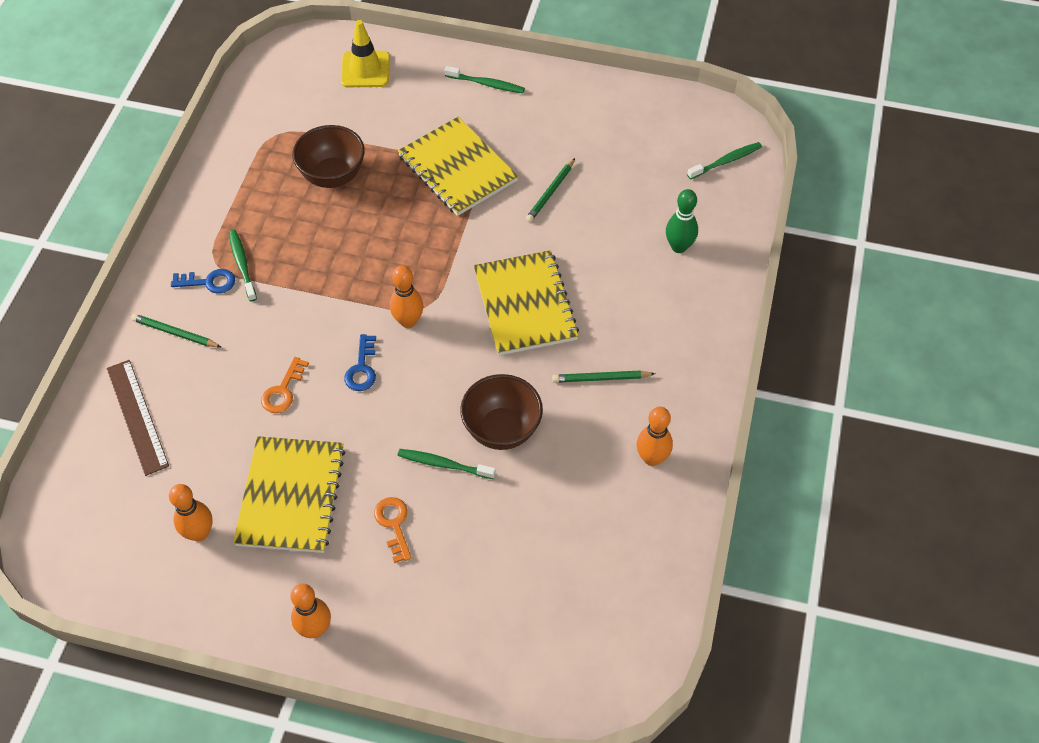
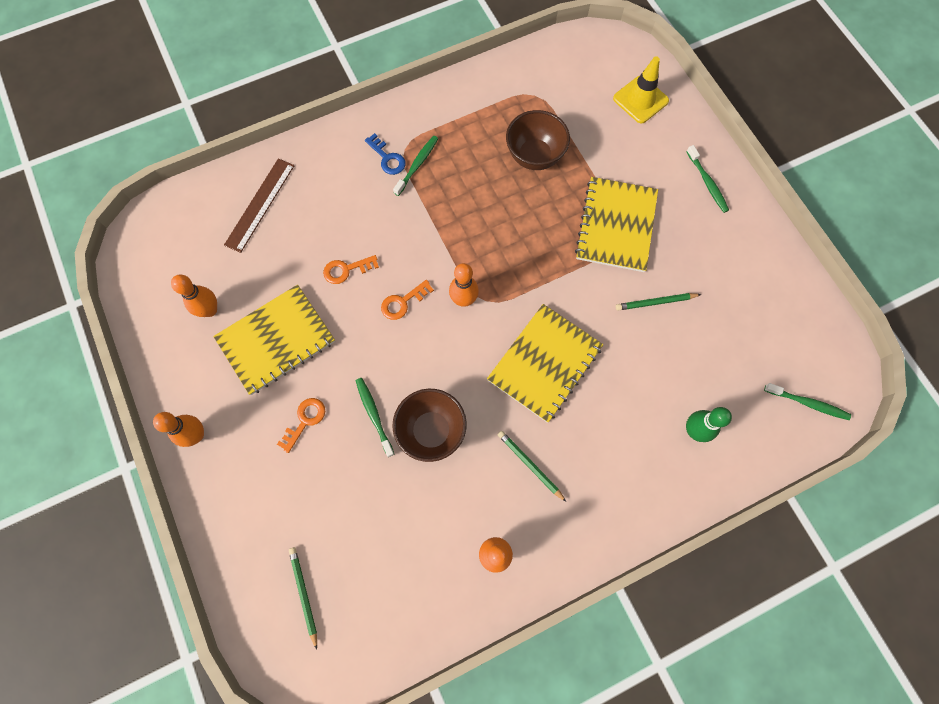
camera: 50 degrees right, 15 degrees up
(175, 333) = (334, 172): green pencil -> green pencil (304, 594)
(362, 368) = (403, 302): blue key -> orange key

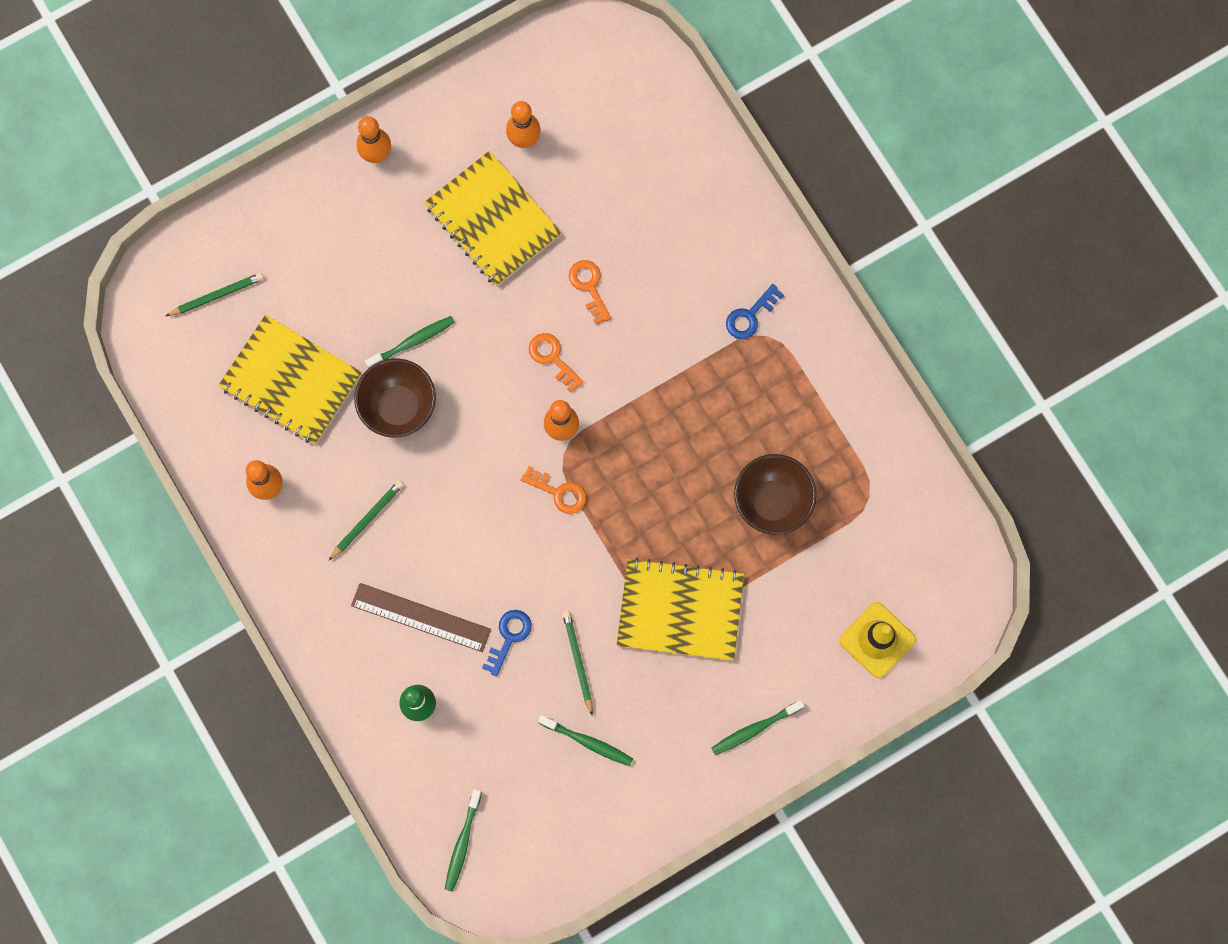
camera: 85 degrees right, 5 degrees up
(260, 205) = (668, 171): brown ruler -> brown ruler (420, 617)
(305, 421) = (400, 267): orange key -> orange key (558, 492)
(417, 165) = (744, 354): green toothbrush -> green toothbrush (588, 742)
(544, 363) = (488, 529): yellow notebook -> yellow notebook (291, 381)
(636, 354) = (509, 637): none -> blue key

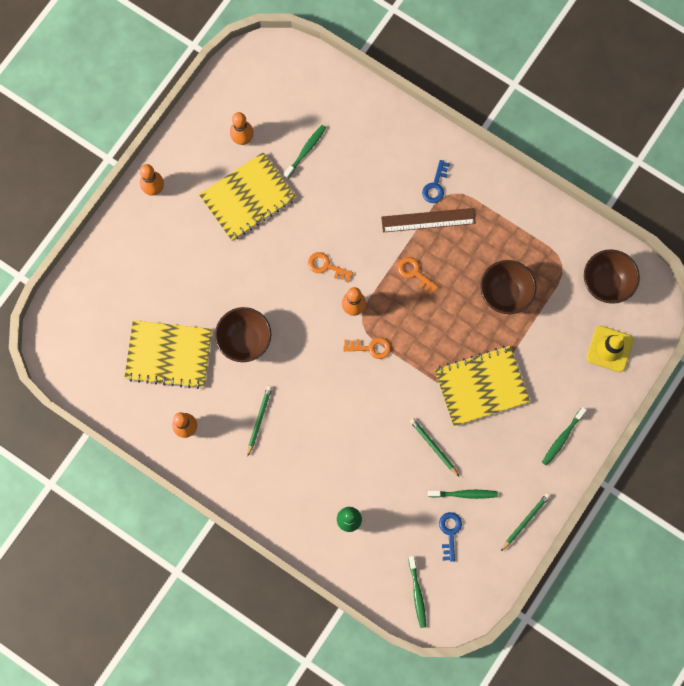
camera: 25 degrees left, 0 degrees up
(217, 295) = (95, 322): green pencil -> green pencil (525, 521)
(412, 342) = (233, 296): green toothbrush -> green toothbrush (306, 151)
(420, 617) = (322, 465): brown ruler -> brown ruler (428, 220)
(493, 220) = (247, 197): yellow notebook -> yellow notebook turned 60 degrees counterclockwise
(509, 637) = (383, 452): blue key -> blue key (450, 532)
(589, 287) = (327, 212): orange key -> orange key (415, 273)
(916, 550) = (606, 283): none -> brown bowl

